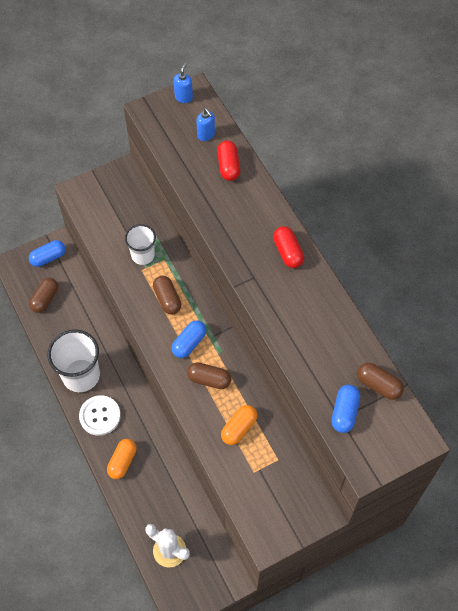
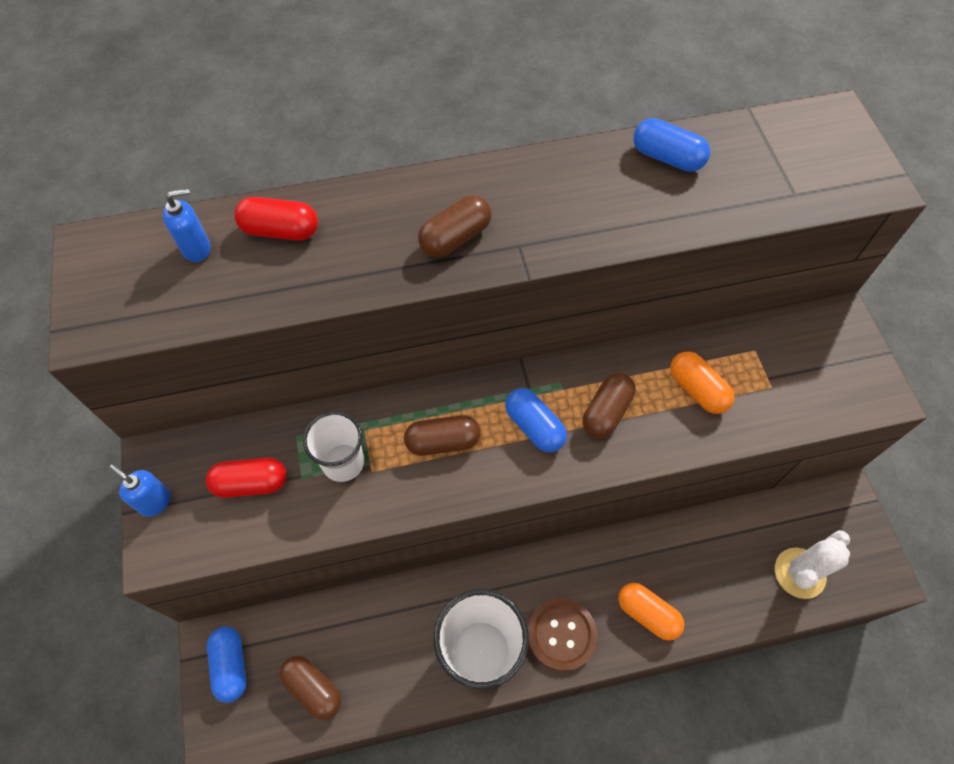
camera: 75 degrees left, 0 degrees up
(100, 416) = (561, 634): white button -> brown button
(183, 97) = (93, 265): blue soap dispenser -> blue soap dispenser (155, 501)
(288, 252) = (485, 189): red capsule -> red capsule (251, 483)
(344, 412) = (786, 187): blue capsule -> blue capsule (667, 158)
(378, 385) = (746, 137): brown capsule -> brown capsule (455, 238)

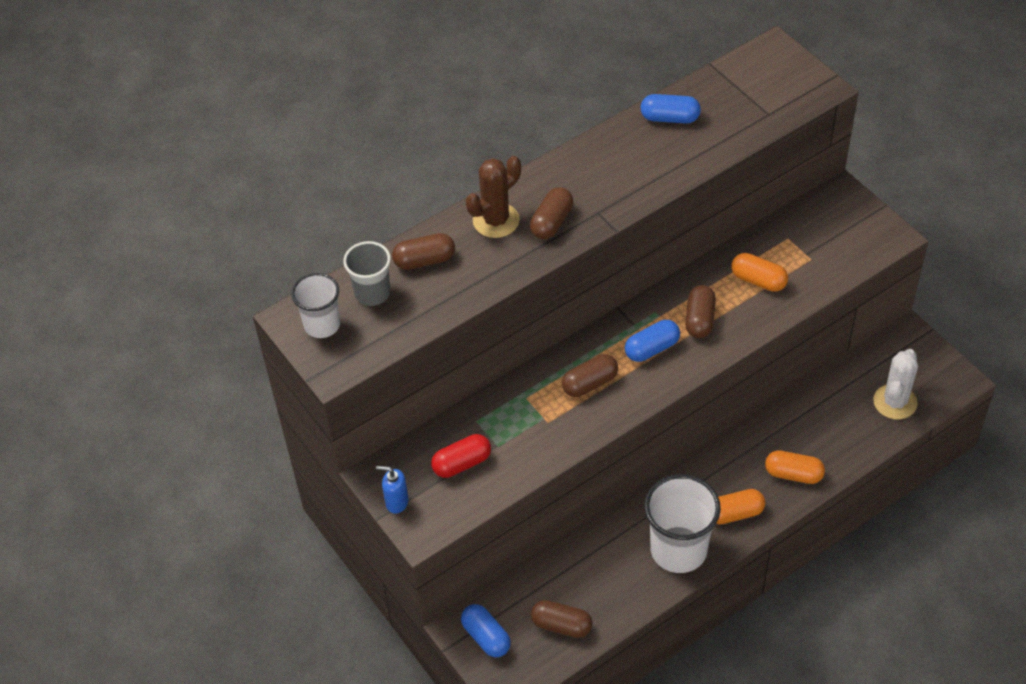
camera: 20 degrees left, 10 degrees down
(197, 249) = (372, 293): blue soap dispenser -> grey cup
(280, 230) = (424, 260): red capsule -> brown capsule
(343, 462) = (523, 424): white cup -> white cup (322, 325)
(391, 211) = (496, 220): none -> brown cactus
(534, 427) = (652, 349): blue capsule -> blue capsule turned 60 degrees counterclockwise
(561, 634) = (735, 513): brown button -> orange capsule

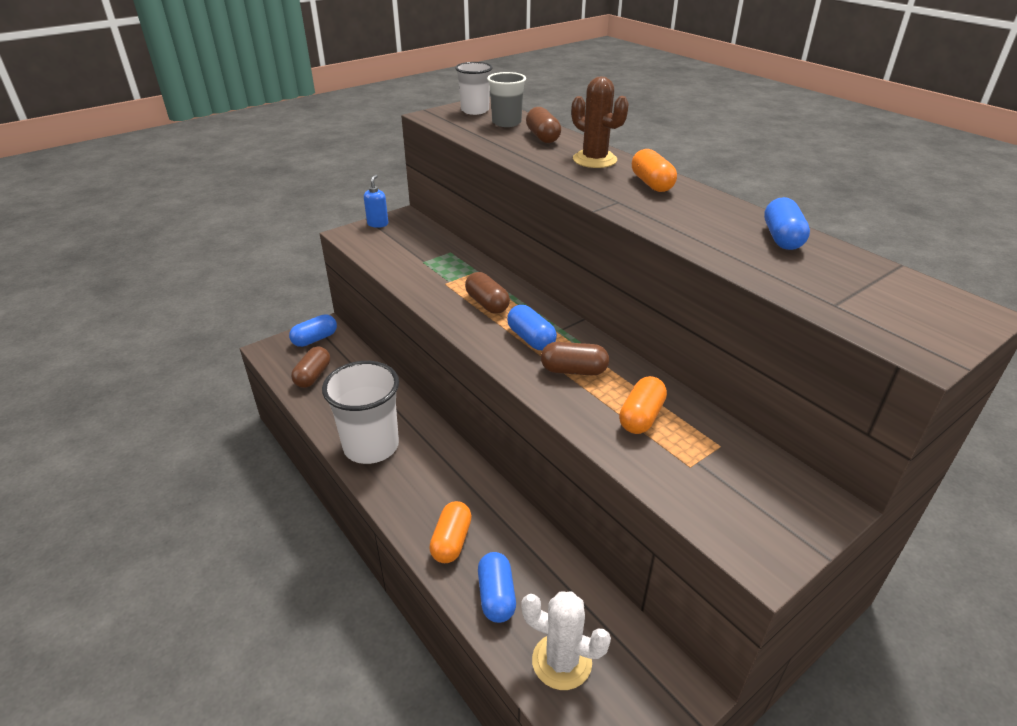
camera: 85 degrees right, 15 degrees down
(462, 463) = (408, 247): red capsule -> none
(552, 222) = (598, 181): brown capsule -> none
(735, 513) = (406, 488): orange capsule -> orange capsule (651, 184)
(844, 441) = (496, 596): none -> blue capsule

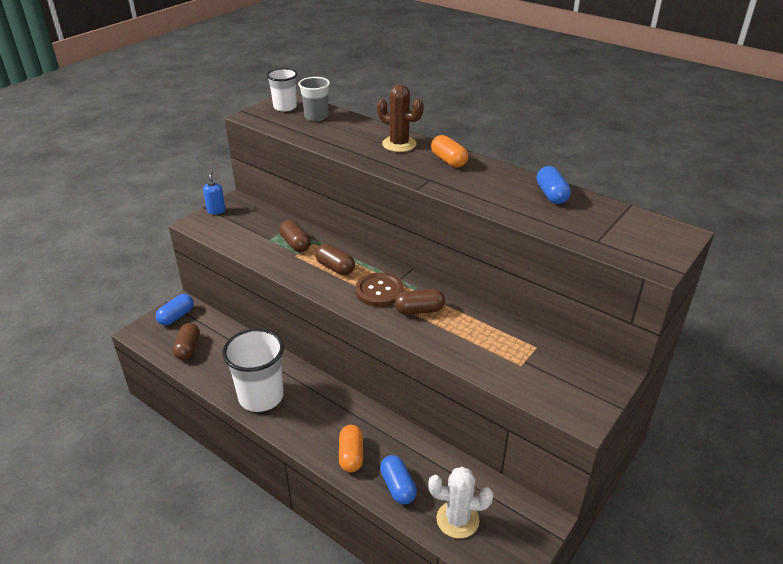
camera: 15 degrees left, 0 degrees up
(531, 339) = (379, 291): blue capsule -> brown button
(543, 137) = (351, 127): brown capsule -> brown capsule (295, 244)
(641, 417) = (478, 336): orange capsule -> none

